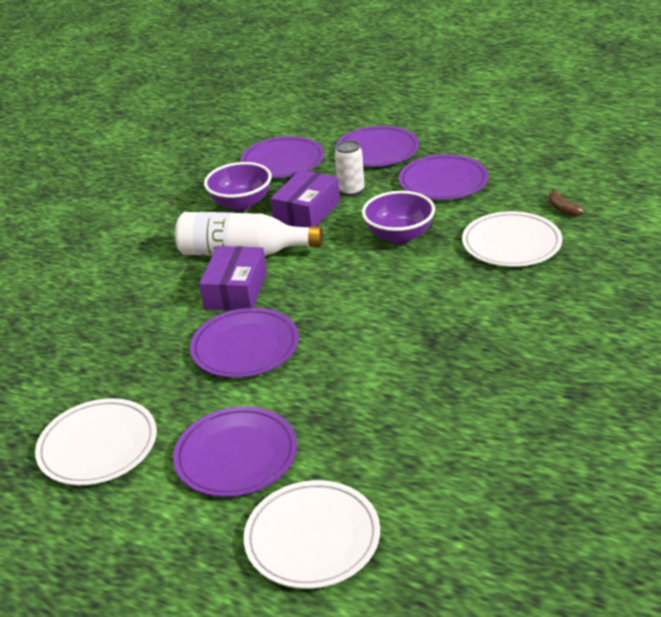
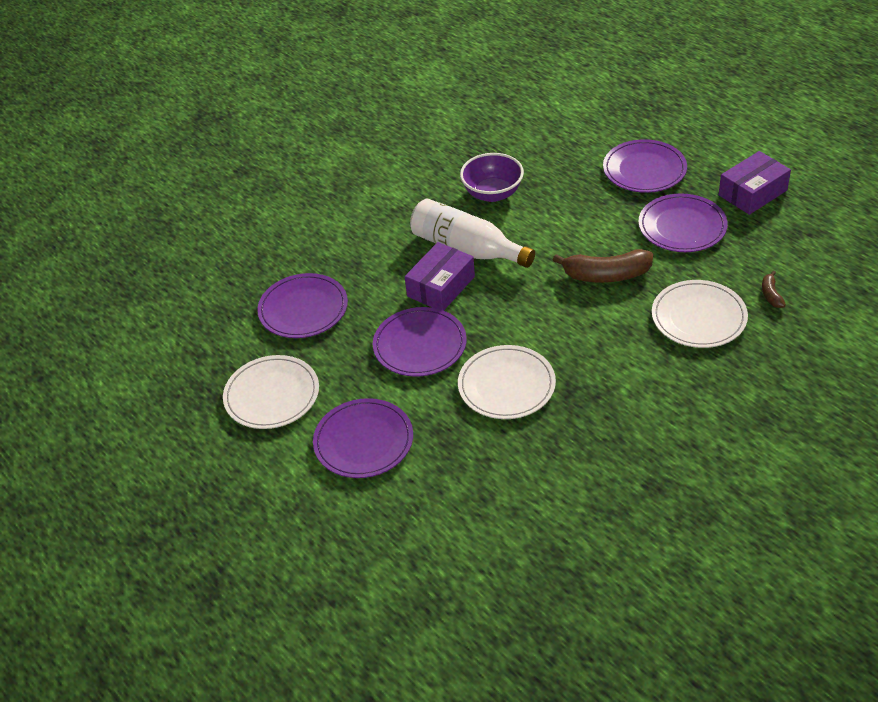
camera: 25 degrees right, 10 degrees up
(282, 161) = (553, 156): purple plate -> purple plate (303, 309)
(307, 212) = (543, 221): purple box -> purple box (752, 193)
(312, 538) = (381, 530): white plate -> white plate (506, 385)
(351, 190) = (594, 209): white can -> none
(399, 236) = (606, 275): purple bowl -> brown banana

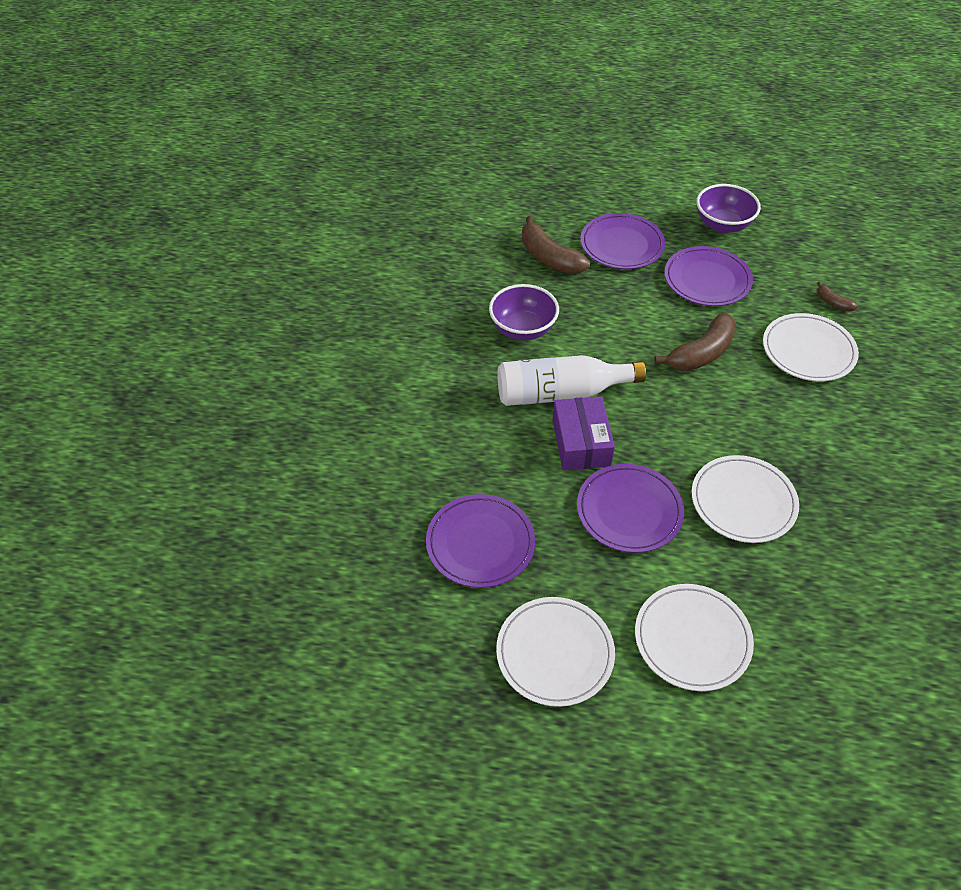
camera: 45 degrees left, 5 degrees up
(363, 441) = (692, 639): purple plate -> white plate
(574, 153) = (549, 257): none -> brown banana
(752, 193) = (723, 225): purple box -> purple bowl

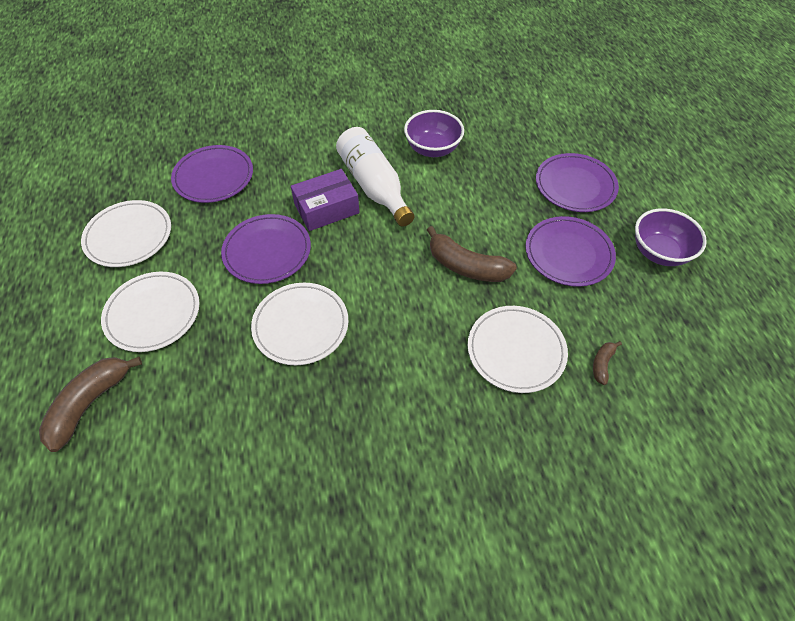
camera: 70 degrees right, 5 degrees up
(549, 257) = (526, 145): brown banana -> brown banana (90, 404)

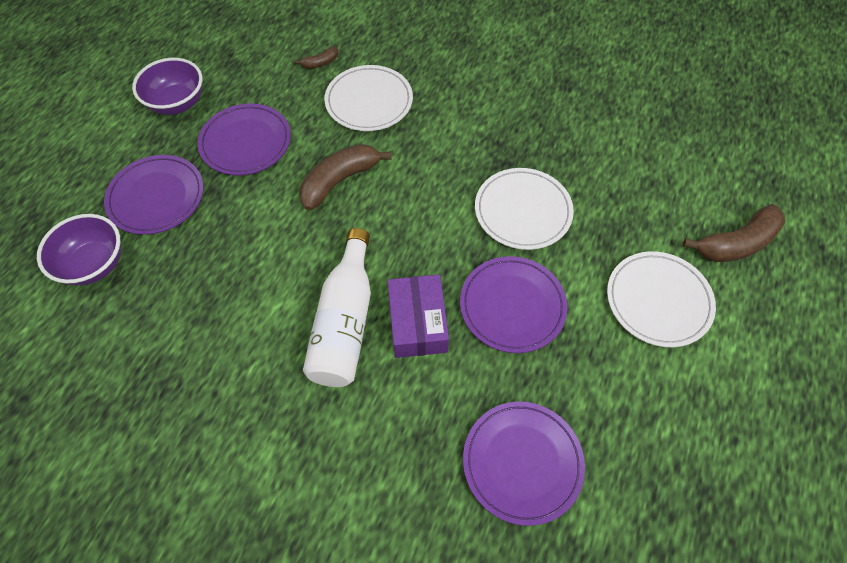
camera: 145 degrees left, 5 degrees up
(129, 236) = (662, 423): white plate -> none
(326, 208) = (417, 323): purple box -> purple box turned 75 degrees clockwise
(432, 149) = (236, 333): purple bowl -> purple bowl (94, 264)
(466, 266) = (340, 181): brown banana -> brown banana turned 105 degrees counterclockwise

